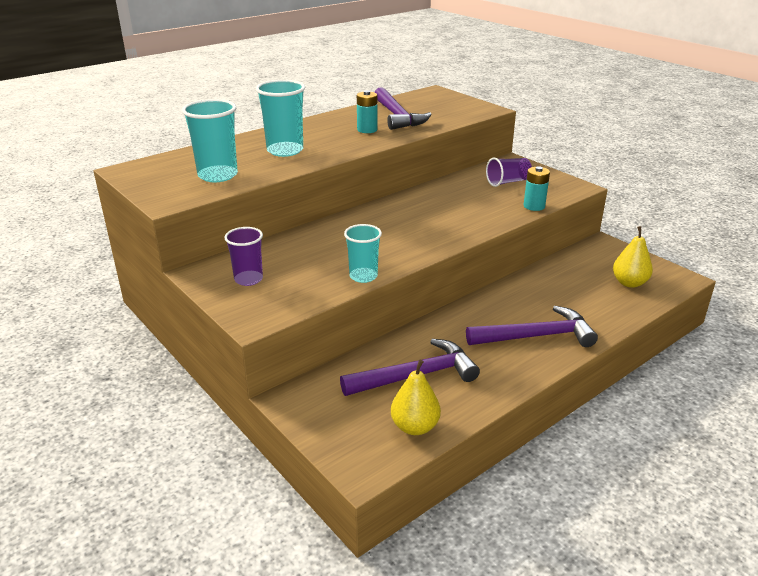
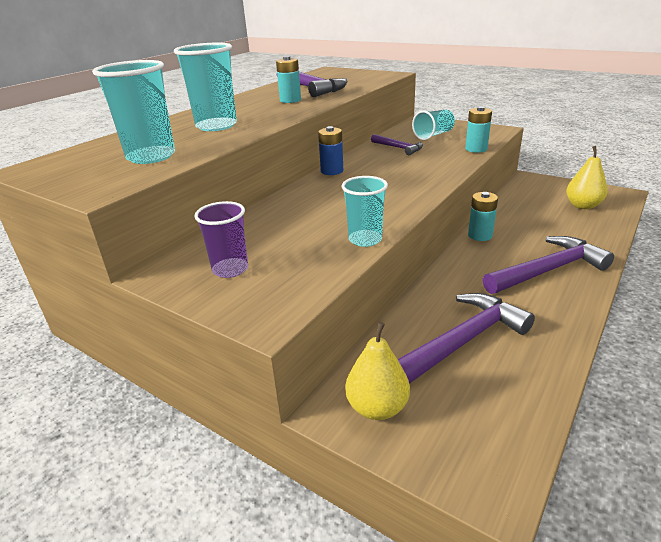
camera: 15 degrees left, 0 degrees up
(383, 205) = (332, 171): none -> blue battery
(415, 427) = (510, 406): yellow pear -> yellow pear (377, 408)
(462, 191) = (398, 148): none -> purple hammer
(502, 292) = (480, 235): none -> turquoise battery
(508, 182) = (433, 135): purple cup -> turquoise cup

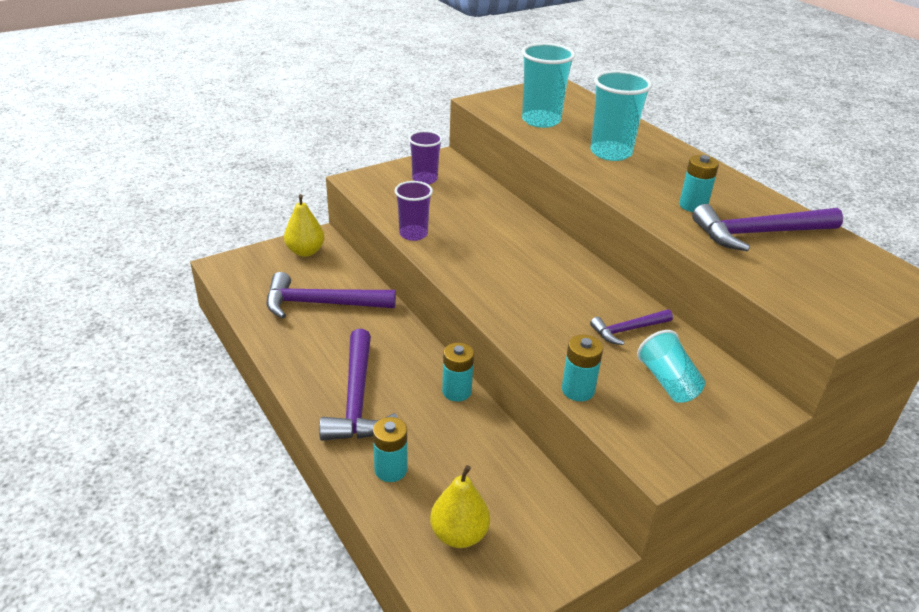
camera: 110 degrees right, 5 degrees up
(332, 171) = (579, 261): blue battery -> none
(365, 239) = (413, 234): turquoise cup -> purple cup
(463, 341) = (322, 304): purple hammer -> purple hammer turned 105 degrees clockwise
(581, 236) = (391, 469): none -> turquoise battery

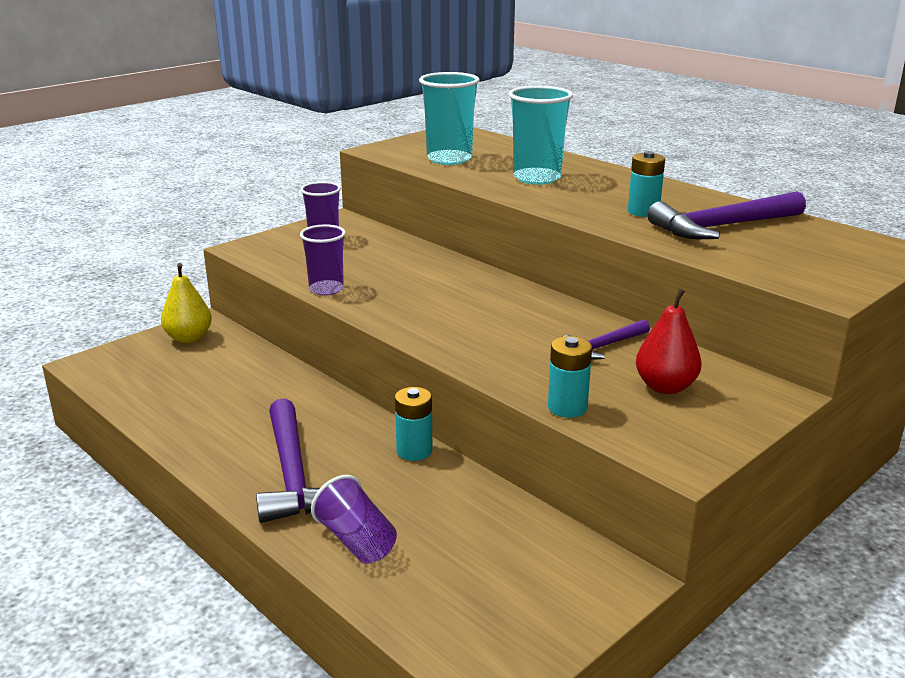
camera: 10 degrees left, 10 degrees down
(322, 304) = (223, 386): purple hammer -> none
(391, 469) = (356, 541): turquoise battery -> purple cup
(459, 534) = (461, 594): yellow pear -> none
(668, 382) = (665, 387): turquoise cup -> red pear

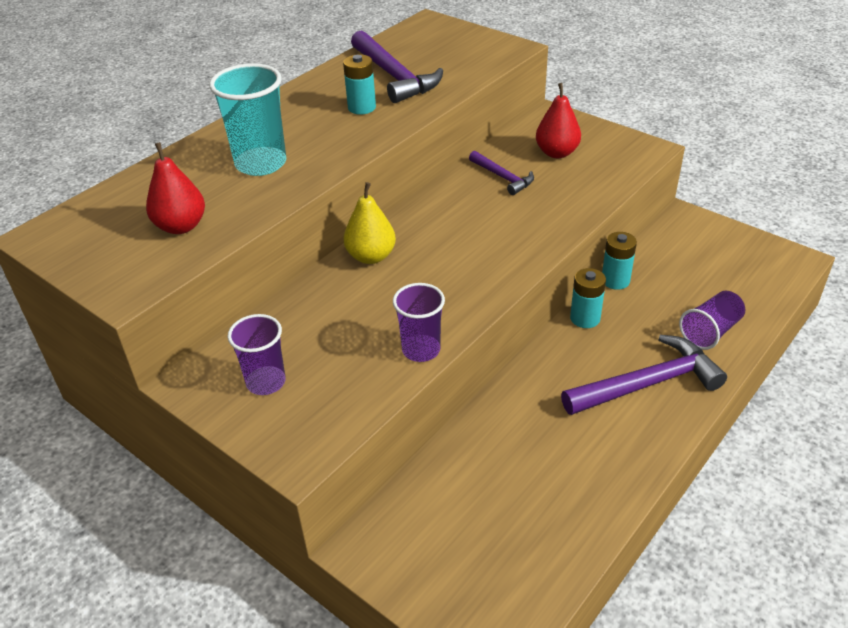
camera: 95 degrees left, 15 degrees up
(189, 338) = (406, 549): yellow pear -> yellow pear (371, 256)
(449, 159) = (181, 226): turquoise cup -> red pear
(567, 407) = (603, 190): turquoise battery -> turquoise battery (615, 280)

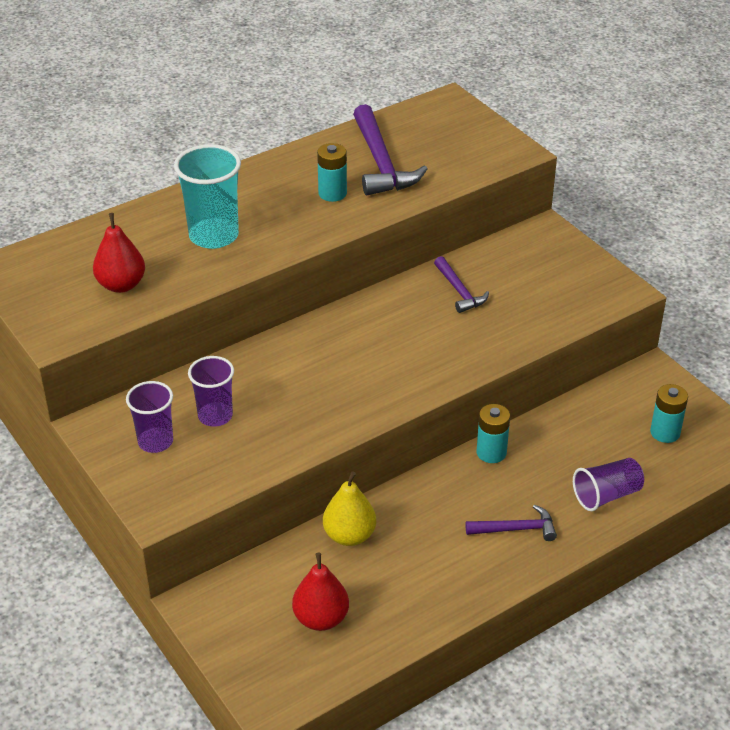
camera: 15 degrees right, 0 degrees up
(371, 256) = (294, 346): yellow pear -> yellow pear (349, 535)
(421, 350) = (299, 445): purple cup -> purple cup (215, 416)
(557, 153) = (528, 275): red pear -> red pear (321, 618)
(615, 280) = (542, 422): turquoise battery -> turquoise battery (665, 432)
(647, 384) = (516, 529): purple hammer -> purple hammer, size x0.56

